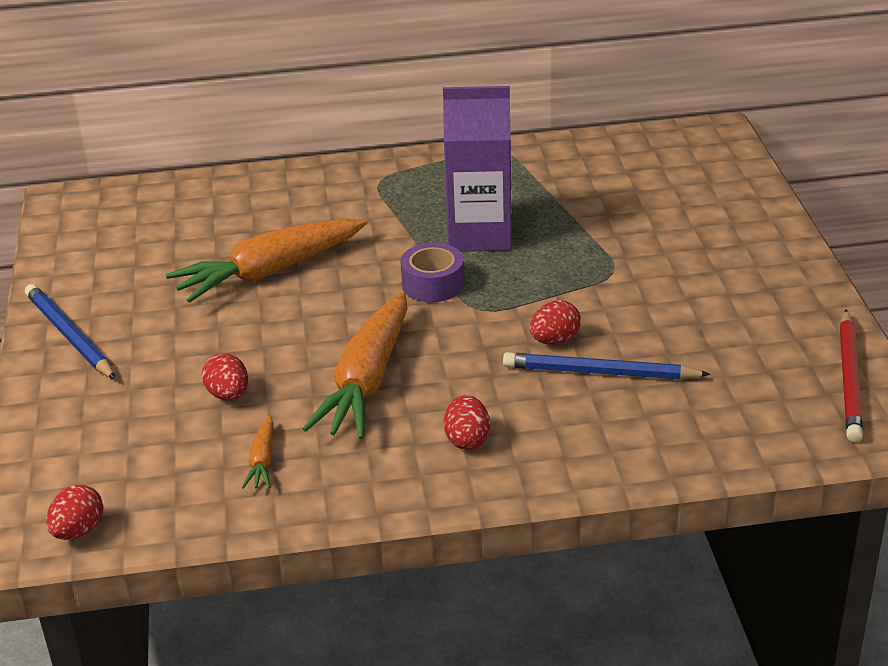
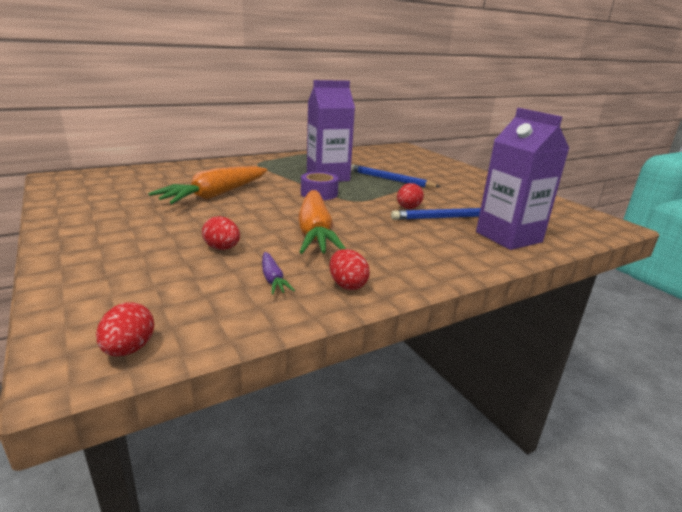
camera: 25 degrees left, 10 degrees down
(69, 336) = (79, 231): blue pencil -> blue pencil (390, 179)
(262, 460) = (273, 279): orange carrot -> purple carrot
(467, 439) = (404, 252): red egg -> red egg (347, 285)
(660, 433) = (508, 237): none -> purple carton
(849, 379) = (565, 209): red pencil -> none

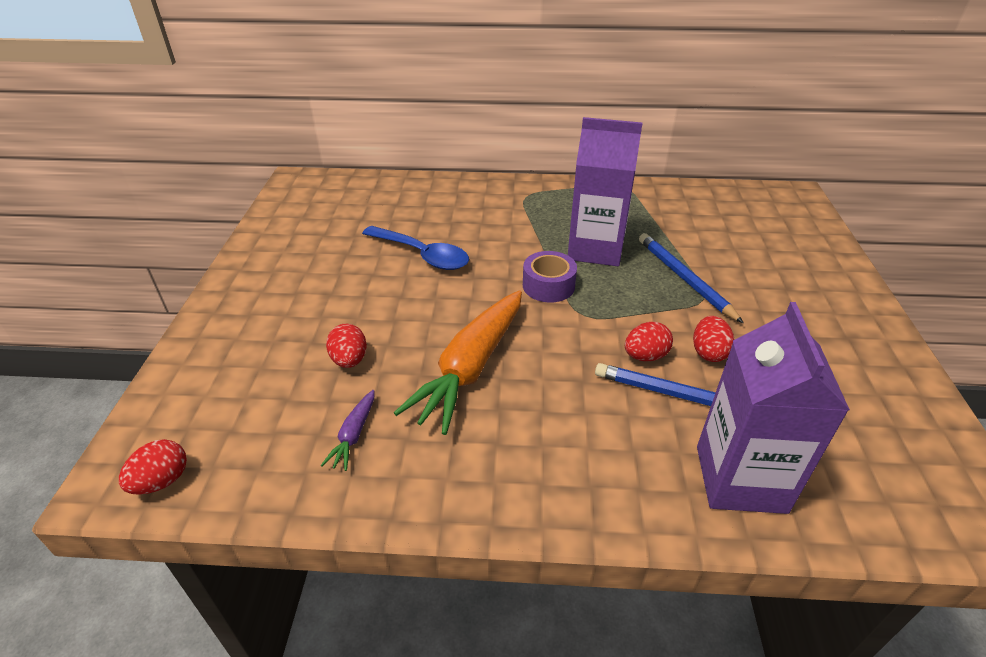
camera: 35 degrees right, 15 degrees up
(216, 195) = (422, 255): orange carrot -> blue spoon
(347, 285) = (420, 480): red egg -> red egg (708, 352)

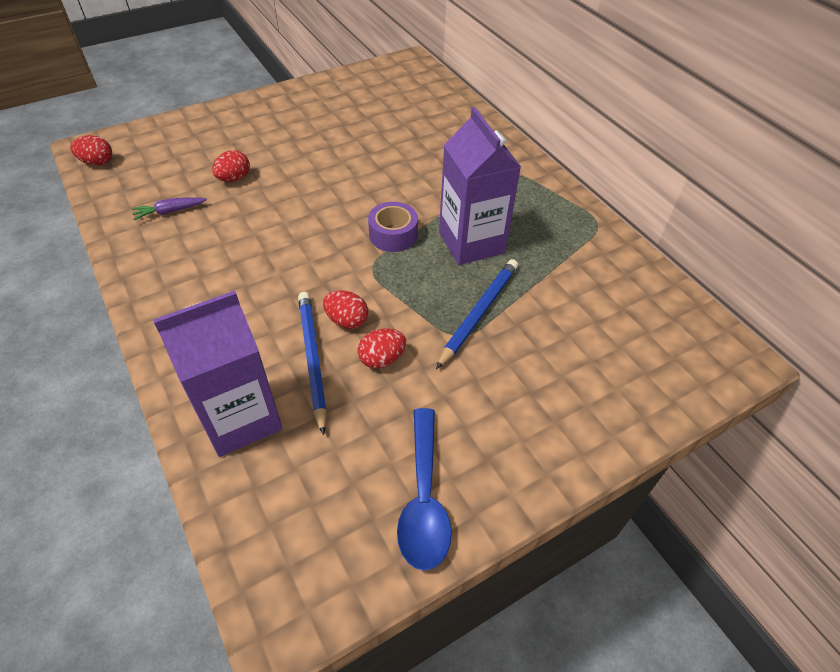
camera: 55 degrees right, 10 degrees up
(422, 255) = (373, 157): blue spoon -> blue spoon (423, 499)
(471, 367) = (265, 234): orange carrot -> none

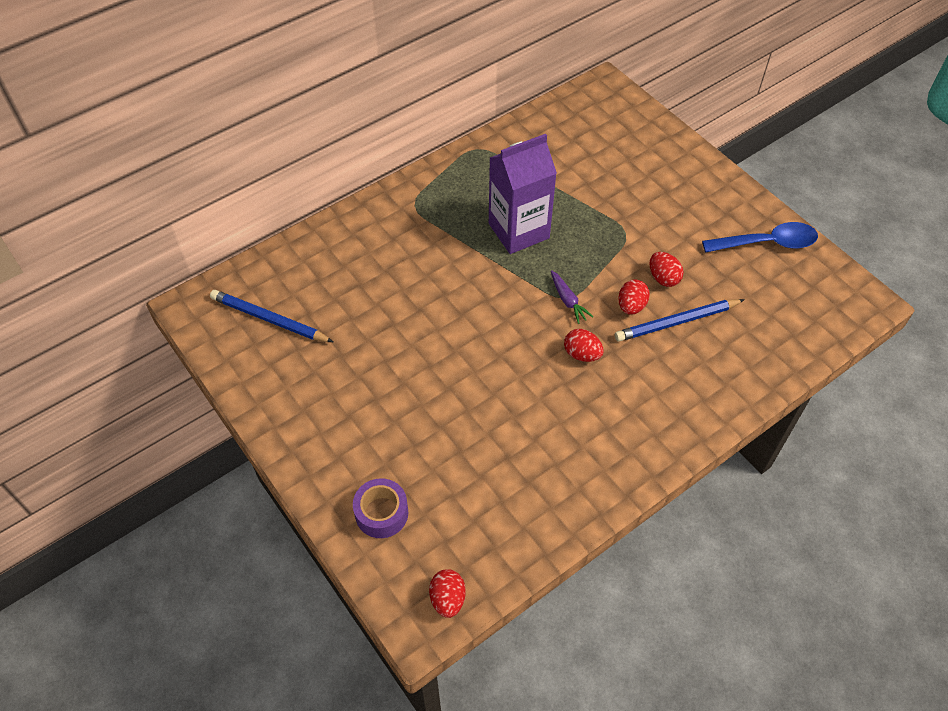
camera: 95 degrees left, 5 degrees up
(170, 211) = (523, 485): purple carrot -> purple carrot (567, 300)
(234, 178) = (457, 439): red egg -> red egg (582, 354)
(240, 418) = (744, 357): purple carton -> none
(393, 235) = (520, 287): purple tape -> purple tape (381, 513)
(479, 313) = (600, 222): blue pencil -> blue pencil (269, 319)

